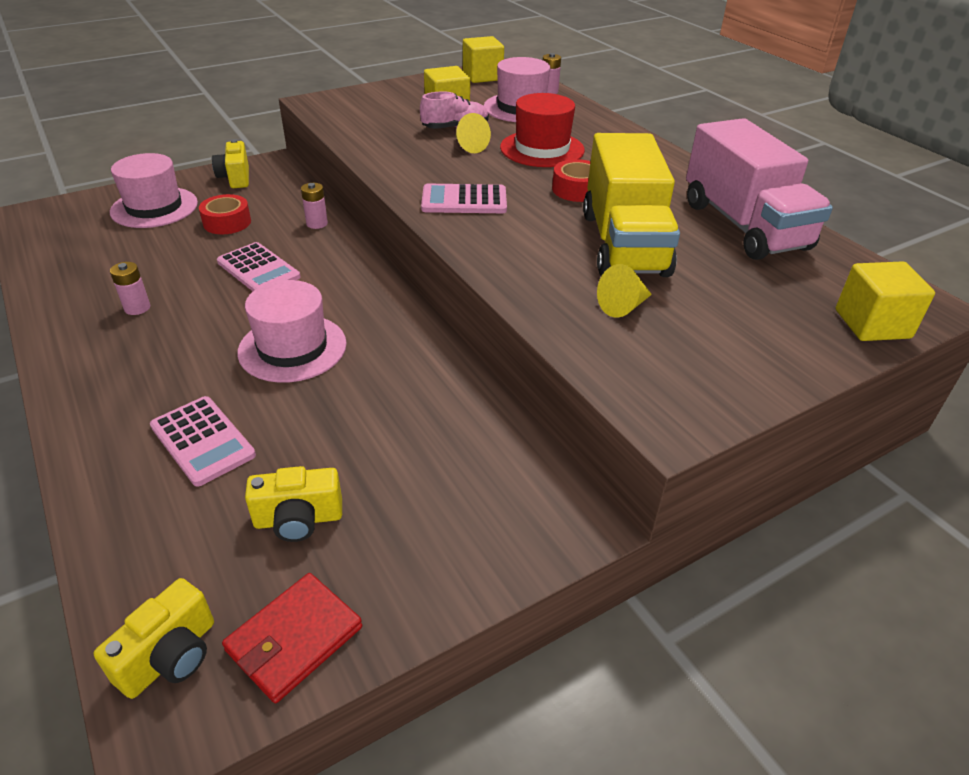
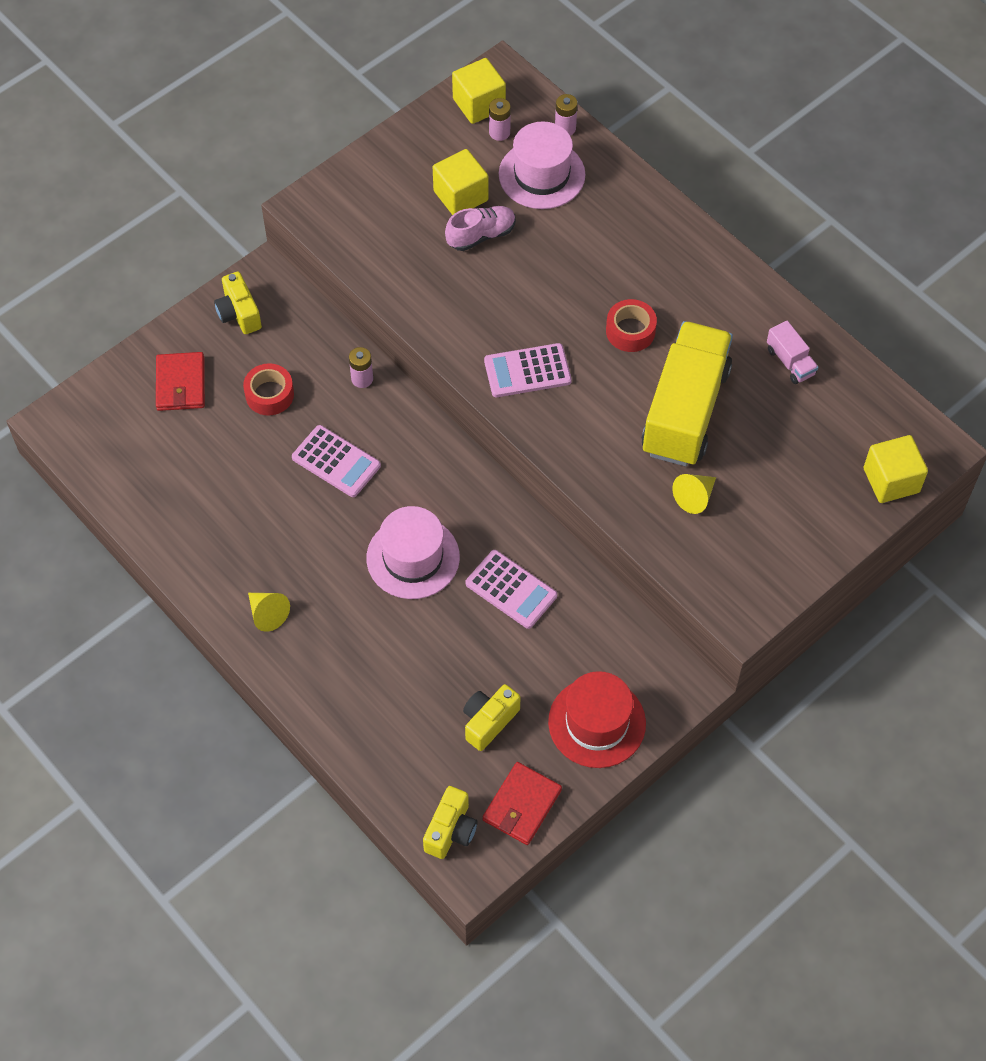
camera: 10 degrees left, 20 degrees up
(137, 308) = (251, 535): pink battery -> pink battery (499, 132)
(154, 207) = (181, 384): pink hat -> red wallet
(203, 441) = (387, 668): pink calculator -> pink calculator (511, 589)
(298, 519) = (489, 721): yellow camera -> yellow camera turned 150 degrees clockwise
(469, 146) = (506, 270): yellow cone -> yellow cone (267, 614)
(542, 149) = (582, 260): red hat -> red hat (597, 722)
(624, 243) = (685, 411): yellow truck -> yellow truck turned 150 degrees counterclockwise
(744, 226) = (790, 362): pink truck -> pink truck, size x0.42

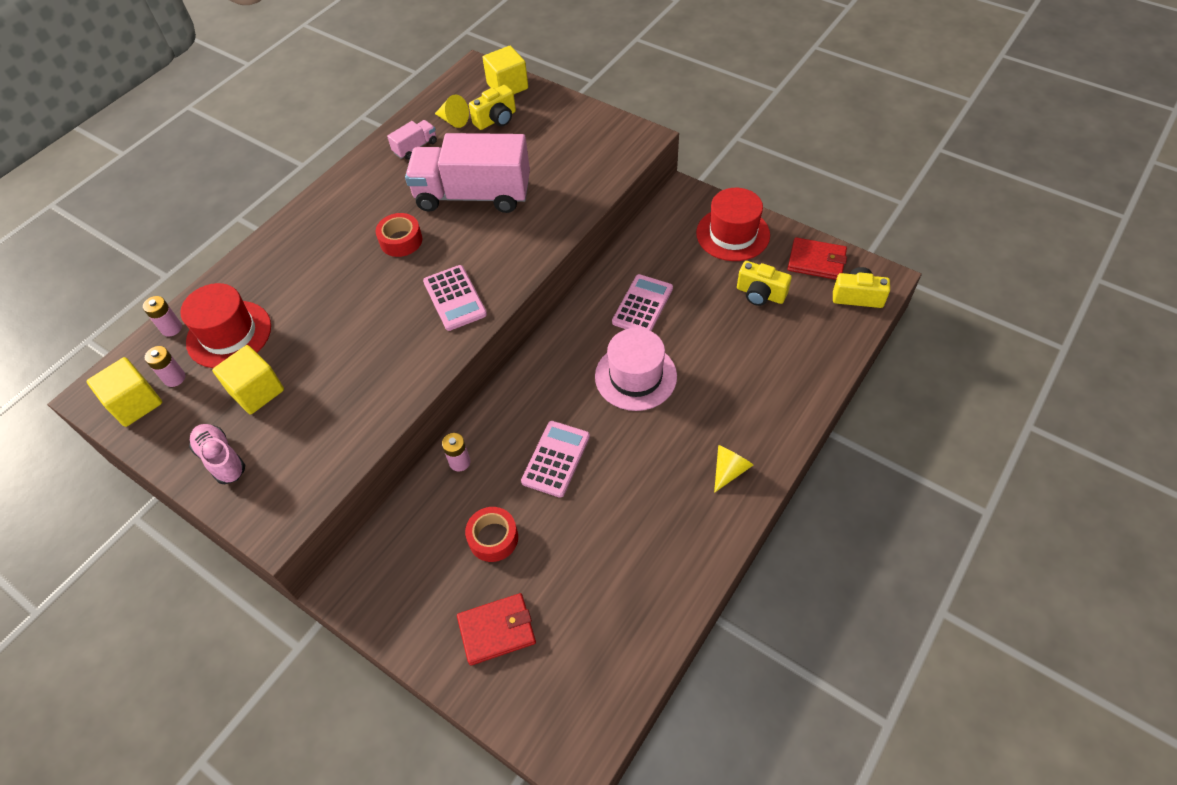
camera: 100 degrees left, 5 degrees down
(239, 313) = (397, 598): yellow camera -> yellow camera (496, 119)
(481, 235) = (305, 364): pink shoe -> pink shoe (221, 459)
(542, 174) = (229, 334): pink hat -> red hat
(685, 411) = (473, 195): yellow truck -> pink truck
(694, 497) = (551, 177): yellow cone -> yellow cone (453, 120)

